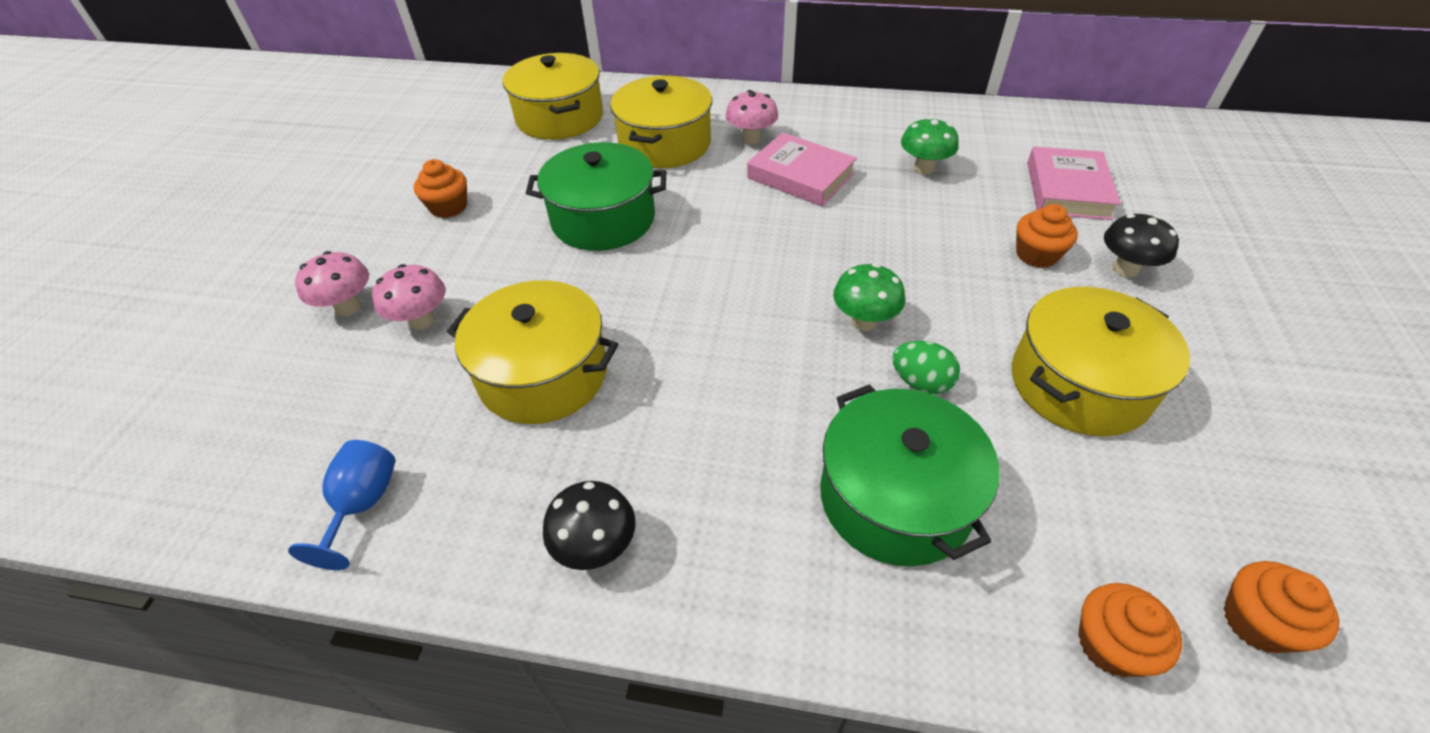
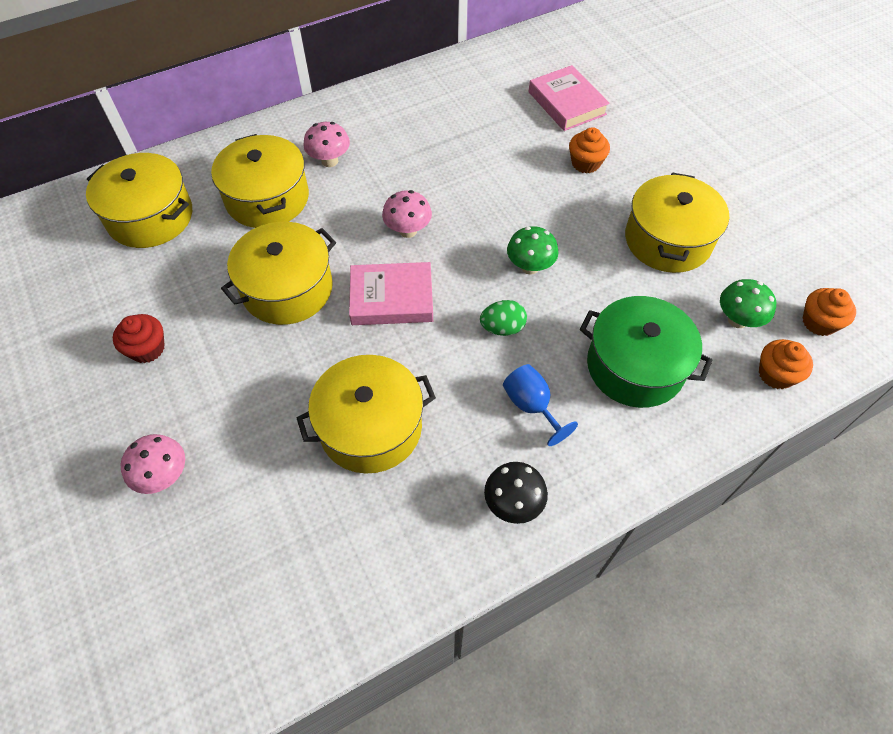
camera: 40 degrees left, 10 degrees up
(363, 505) = (348, 586): blue goblet -> blue goblet (531, 406)
(421, 320) = (238, 448): pink mushroom -> pink mushroom (408, 230)
(448, 207) = (147, 349): orange cupcake -> red cupcake
(603, 219) = (287, 288): green pot -> yellow pot
(800, 176) = (395, 176): pink book -> pink book (392, 298)
(920, 382) = (592, 289): green egg -> green egg (502, 328)
(923, 168) = (469, 128): green mushroom -> green mushroom (737, 320)
(1125, 269) = (637, 148): black mushroom -> none

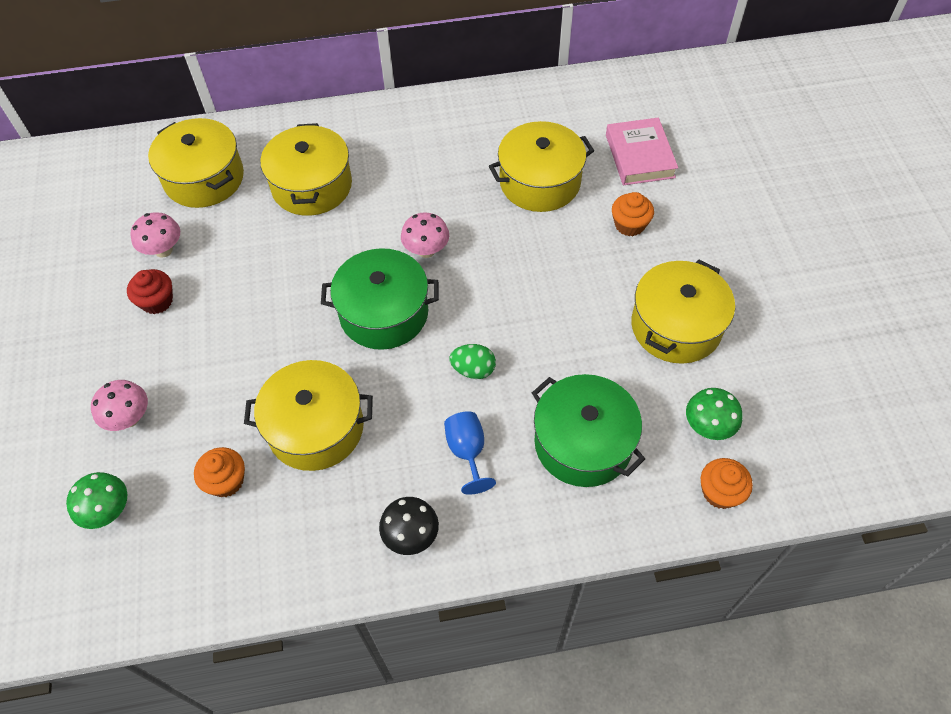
camera: 20 degrees right, 0 degrees up
(287, 288) = (295, 278): yellow pot -> yellow pot (540, 182)
(329, 161) = (383, 162): pink mushroom -> pink mushroom (163, 250)
(392, 298) = (384, 313): pink book -> green pot
(530, 267) = (526, 317): green mushroom -> green mushroom (108, 511)
(819, 322) = (792, 453): orange cupcake -> orange cupcake (226, 481)

